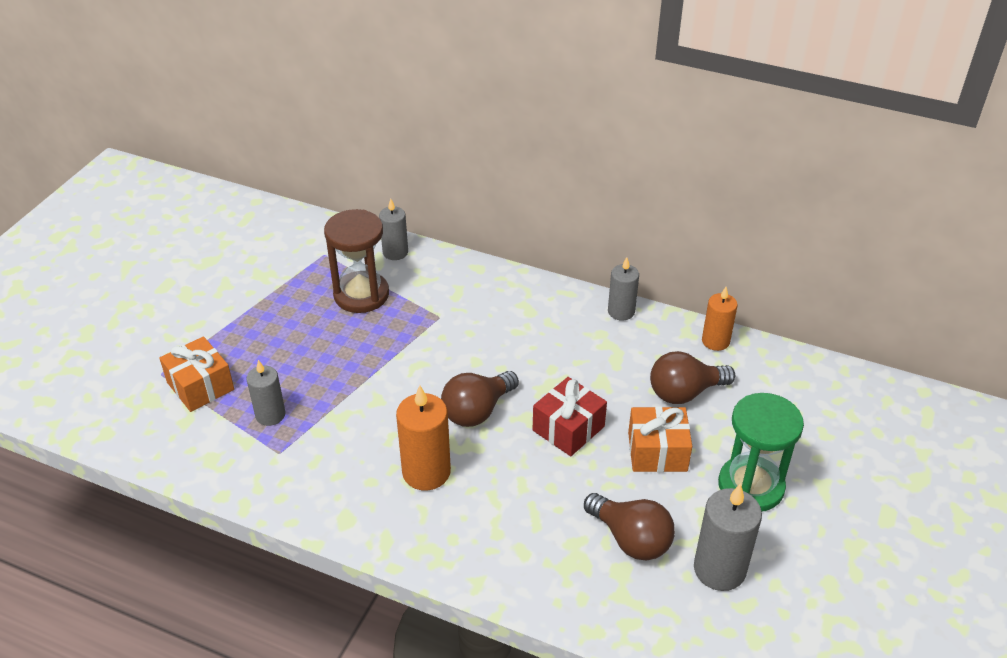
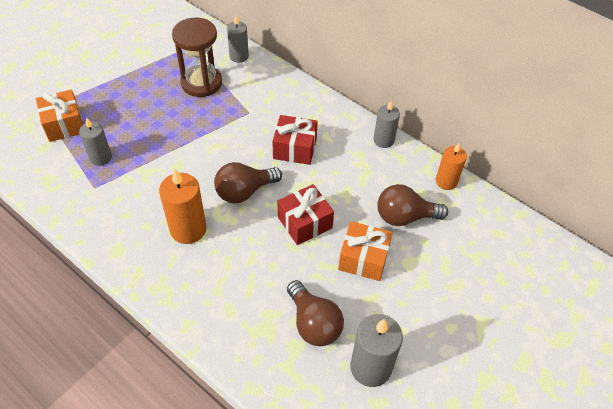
camera: 15 degrees right, 10 degrees up
(517, 346) = (295, 148): none -> red gift
(751, 486) = (424, 306): green hourglass -> none

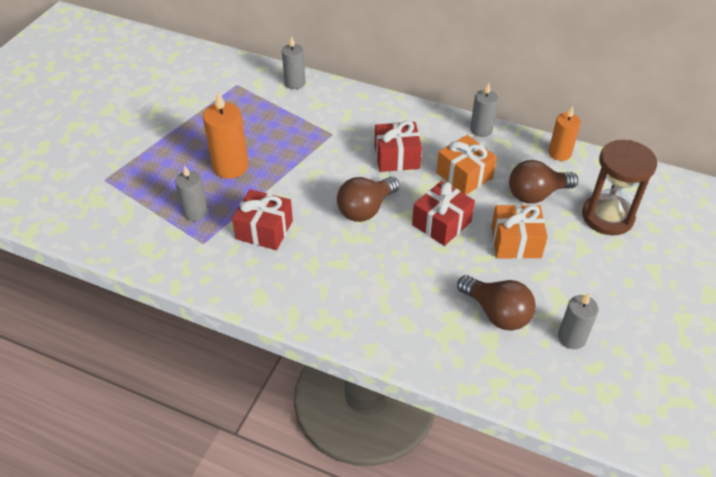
camera: 15 degrees left, 5 degrees down
(64, 124) = (137, 189): orange gift -> orange gift (464, 175)
(149, 188) = (264, 230): none -> red gift
(188, 229) = (325, 258): orange candle -> orange candle (230, 166)
(201, 83) = (268, 116): brown hourglass -> brown hourglass (607, 216)
(370, 367) = (571, 338): grey candle -> grey candle, size x0.65

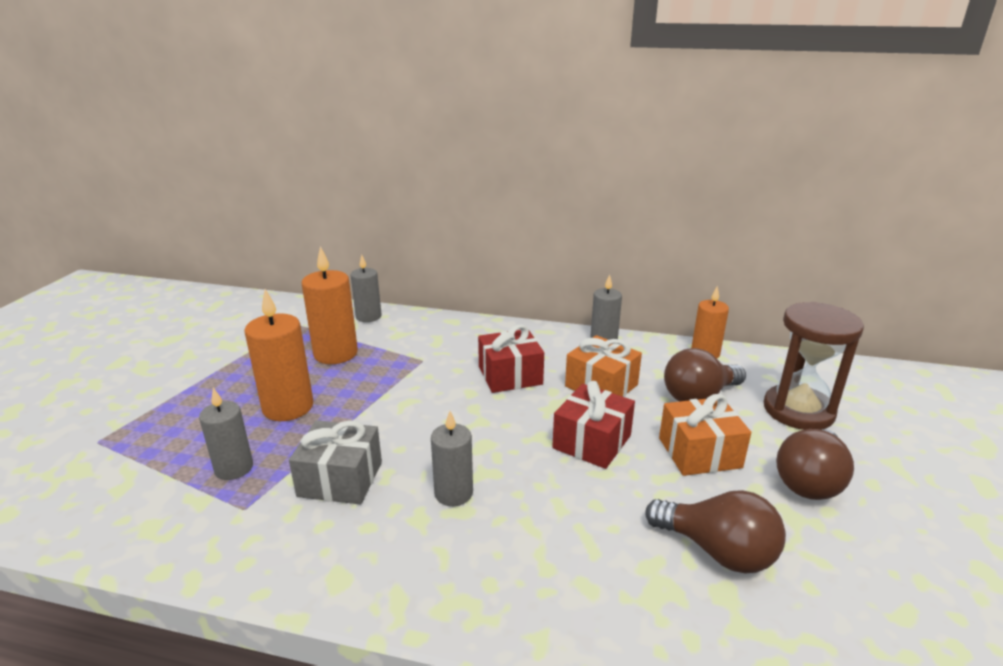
camera: 10 degrees left, 20 degrees down
(264, 230) = (340, 479): red gift -> grey gift
(266, 120) = (335, 354): none -> orange candle
(366, 209) = (484, 436): brown light bulb -> brown light bulb (810, 481)
(571, 338) = (844, 572): grey candle -> grey candle (453, 493)

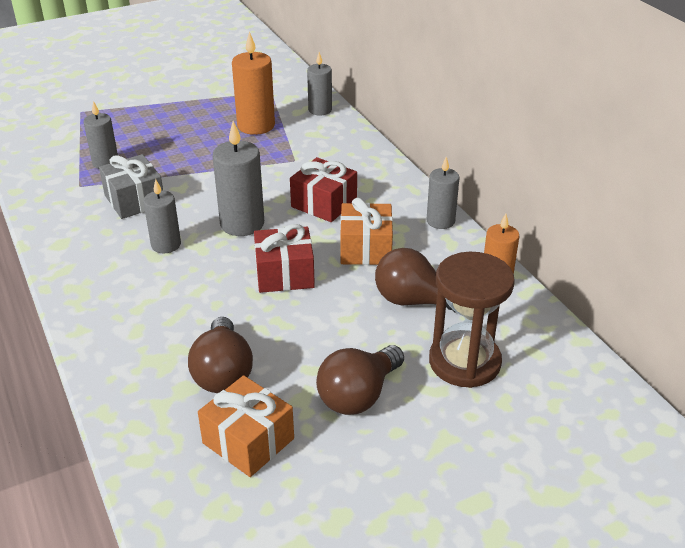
camera: 50 degrees right, 10 degrees up
(288, 407) = (178, 145): orange candle -> none
(482, 430) = (242, 224): none -> grey candle
(699, 452) = (331, 328): orange gift -> orange gift (248, 441)
(810, 481) = (358, 395): brown light bulb -> brown light bulb turned 45 degrees counterclockwise

